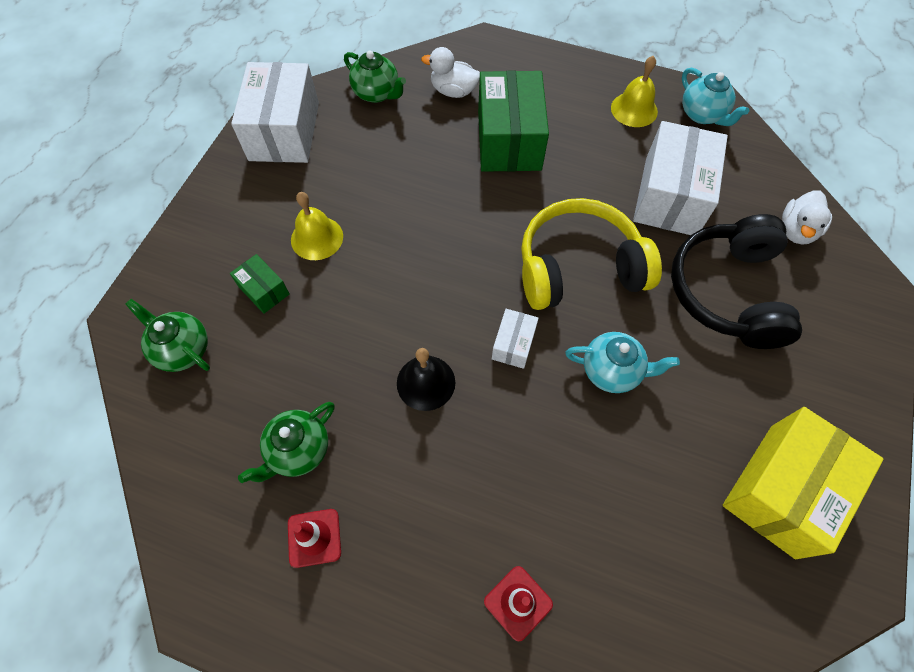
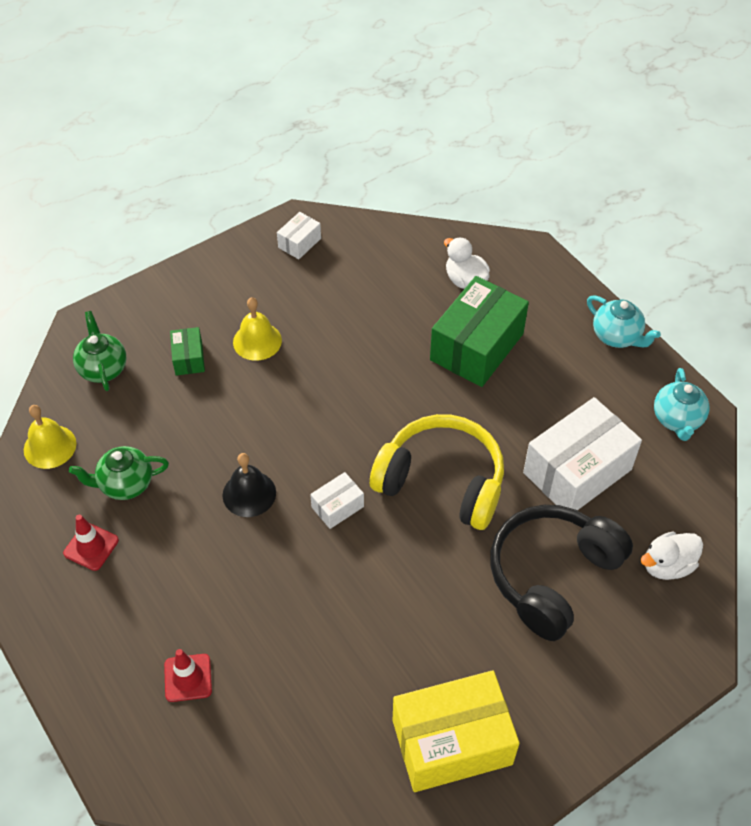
camera: 35 degrees right, 10 degrees down
(284, 131) = (299, 243): white box -> white box, size x0.47
(377, 93) = (398, 249): green teapot -> none
(611, 371) = (396, 573): turquoise teapot -> turquoise teapot (617, 336)
(634, 109) = (615, 380): yellow bell -> yellow bell (50, 446)

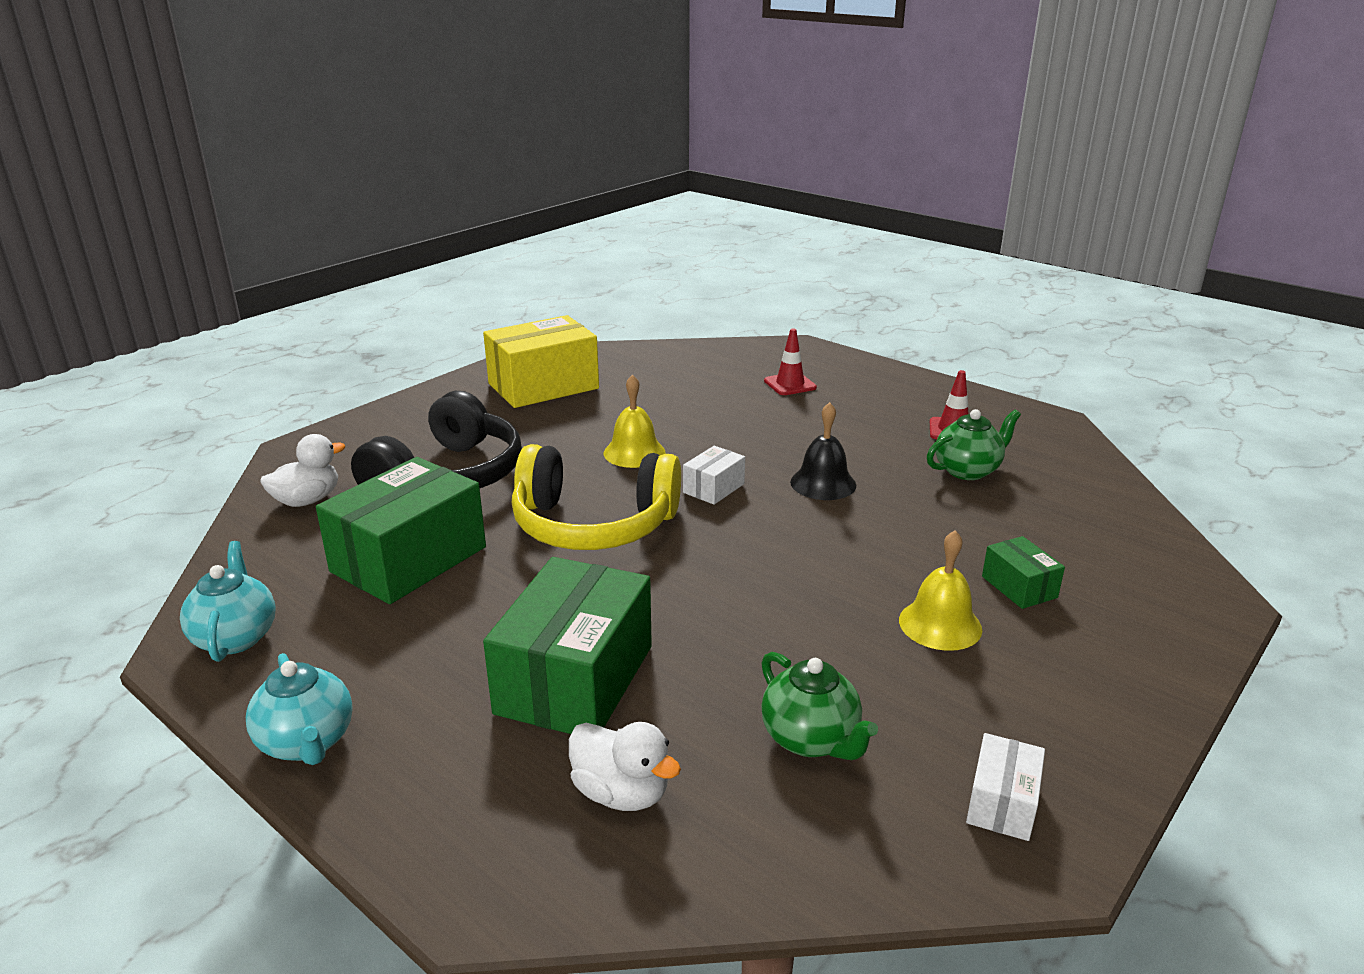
camera: 165 degrees right, 25 degrees down
(50, 446) = (1087, 484): yellow bell -> yellow bell (634, 452)
(103, 368) = (1121, 557): green teapot -> green teapot (811, 739)
(577, 471) = (409, 559): white box -> green box
(617, 336) = (307, 742): turquoise teapot -> turquoise teapot turned 150 degrees counterclockwise

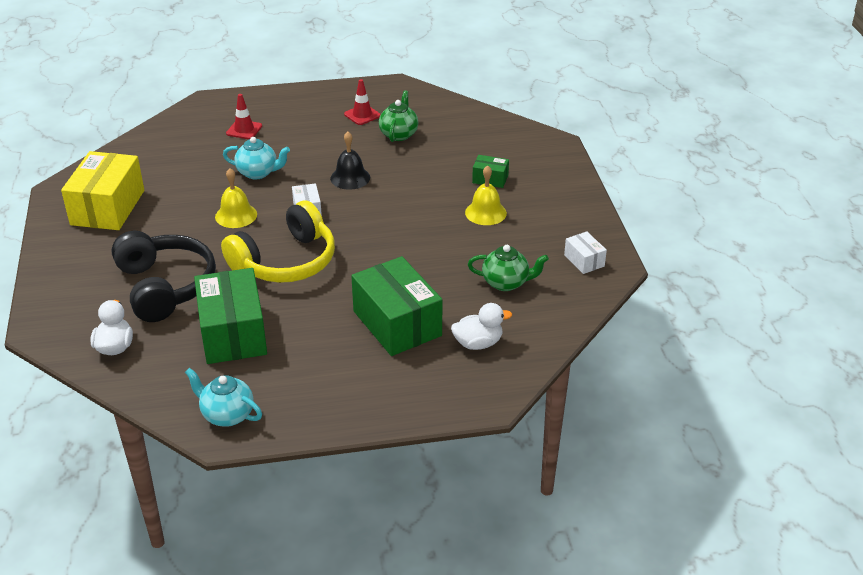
camera: 50 degrees left, 10 degrees up
(307, 742) = (343, 416): turquoise teapot -> turquoise teapot (258, 173)

